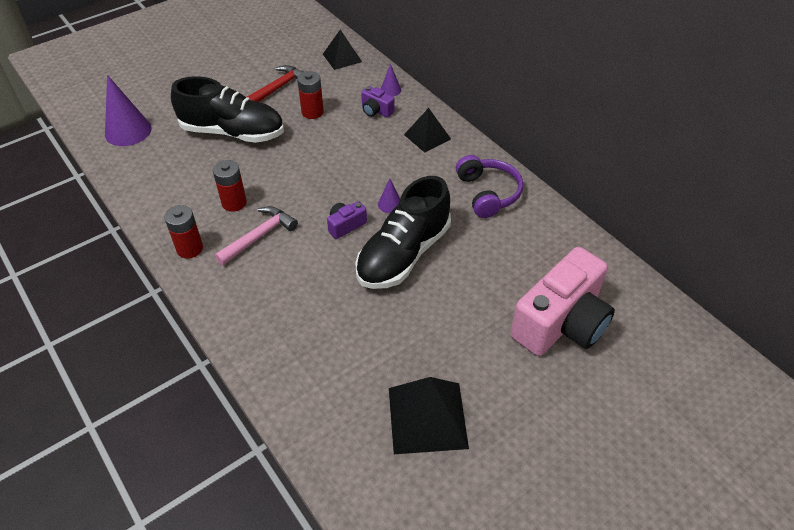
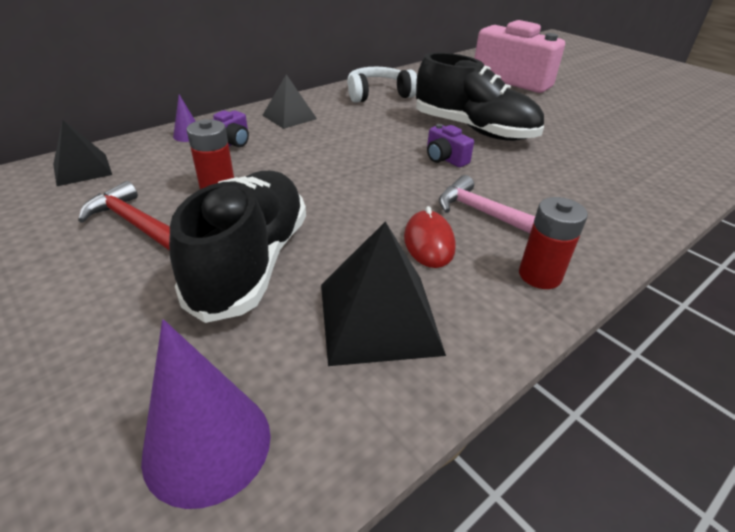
camera: 95 degrees left, 10 degrees down
(234, 203) = (429, 242): red battery -> red mouse
(390, 204) = (403, 136): purple cone -> none
(427, 417) = (642, 123): black pyramid -> black pyramid (378, 317)
(487, 193) = (378, 94): purple headphones -> white headphones

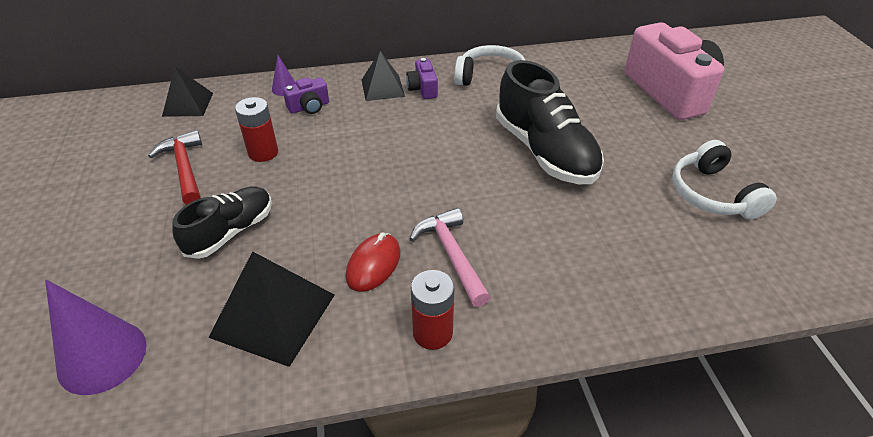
camera: 30 degrees right, 5 degrees up
(251, 262) = (231, 232): black shoe -> black shoe, size x0.62
(445, 158) = (478, 179): purple camera -> purple camera (423, 89)
(612, 128) = (713, 194): none -> white headphones

